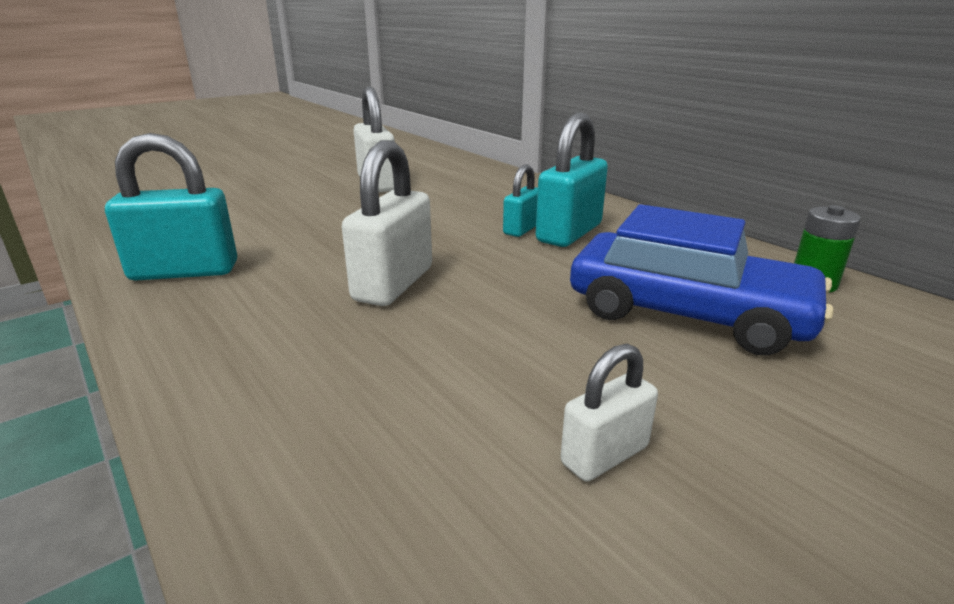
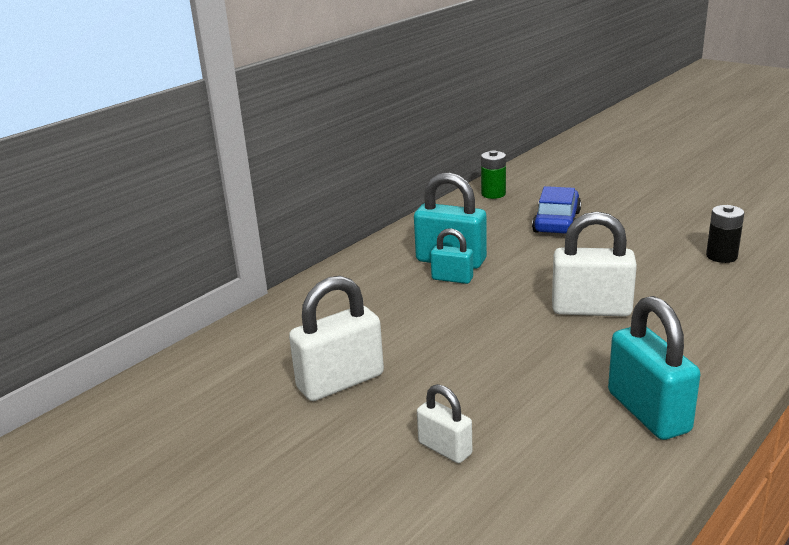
camera: 100 degrees left, 0 degrees up
(479, 451) = (721, 256): none -> black battery
(604, 455) = (696, 234): white padlock -> white padlock (445, 448)
(687, 313) = (556, 222): blue car -> blue car, size x0.66

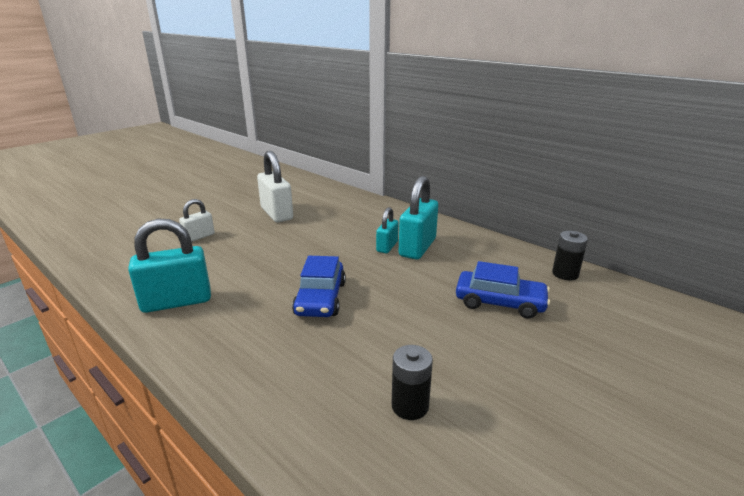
camera: 90 degrees right, 0 degrees up
(493, 194) = (565, 274): green battery -> black battery
(591, 309) = (320, 298): white padlock -> blue car

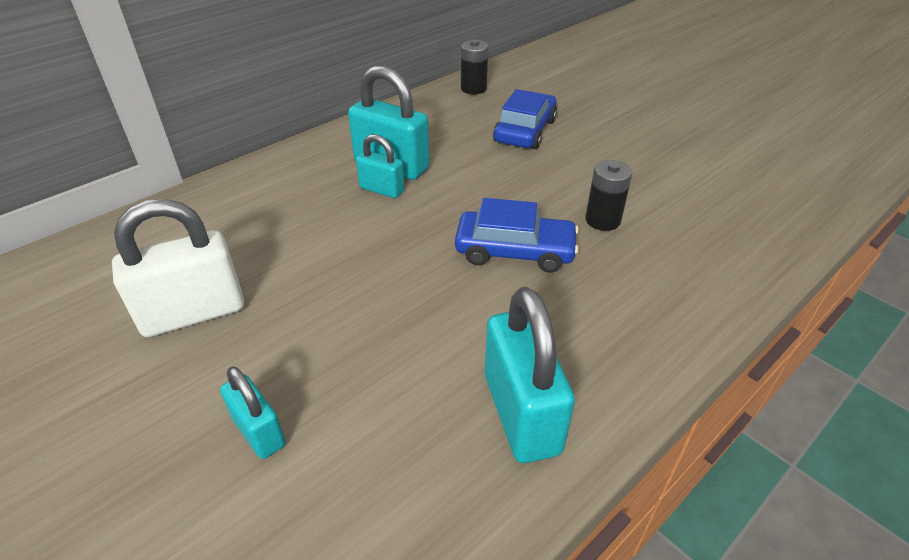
camera: 85 degrees left, 15 degrees up
(199, 237) = (259, 432): white padlock -> turquoise padlock
(410, 406) = (689, 198): black battery -> black battery (602, 220)

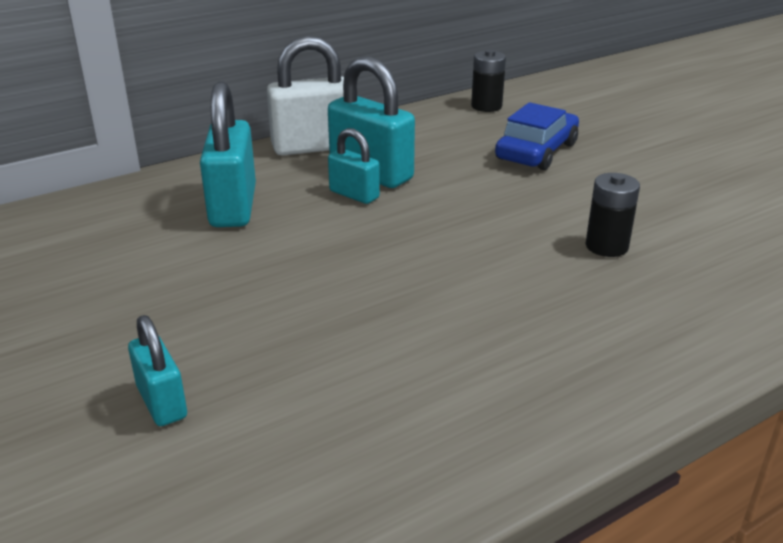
camera: 10 degrees right, 10 degrees down
(193, 313) = (121, 289): white padlock -> white padlock (313, 147)
(515, 251) = (492, 266): blue car -> none
(521, 413) = (456, 421): turquoise padlock -> turquoise padlock (233, 206)

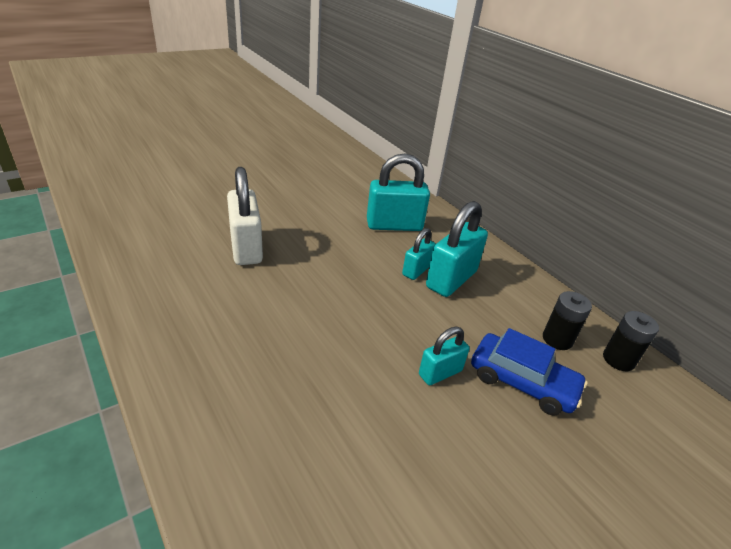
camera: 85 degrees right, 5 degrees up
(162, 402) = (218, 212): turquoise padlock -> turquoise padlock (440, 373)
(313, 147) = (487, 255): white padlock -> white padlock (246, 248)
(606, 246) = (344, 398): black battery -> black battery (557, 339)

